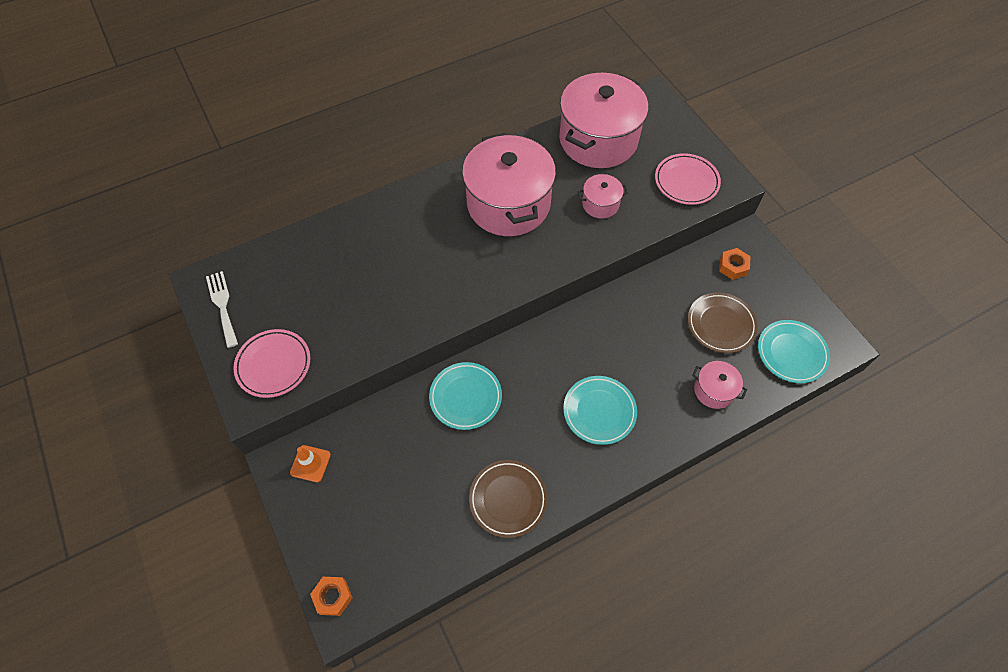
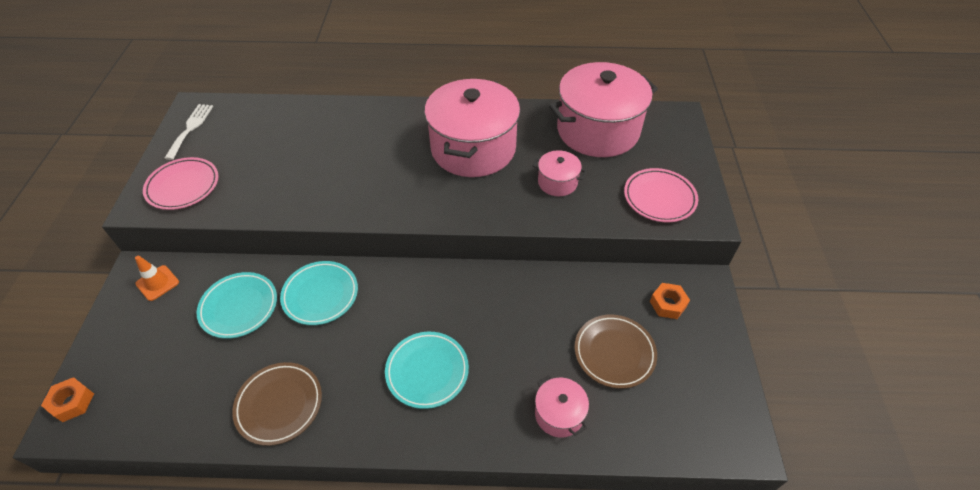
camera: 30 degrees right, 10 degrees down
(791, 353) = (675, 422): turquoise plate -> turquoise plate (239, 307)

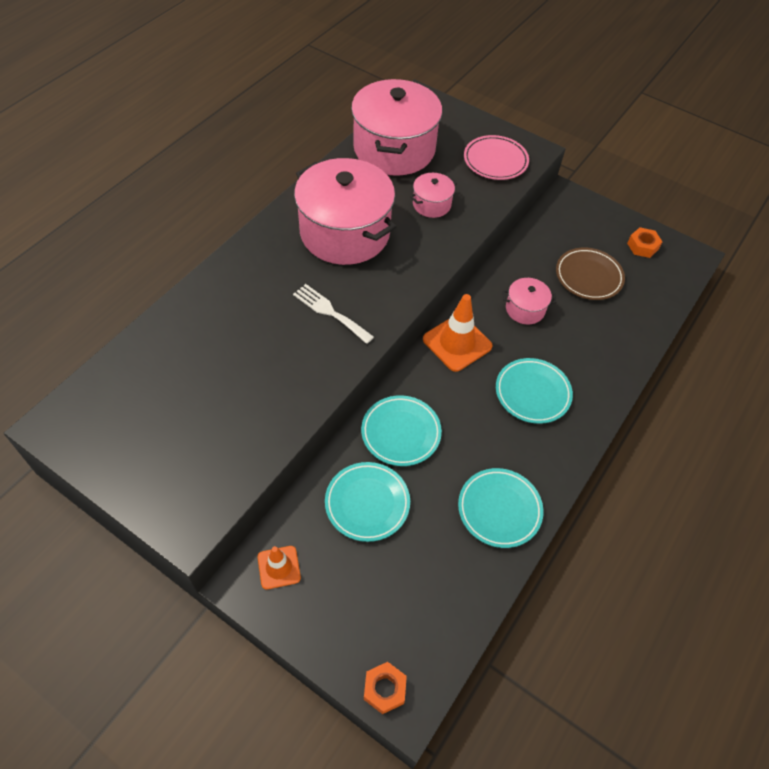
camera: 60 degrees left, 5 degrees up
(183, 186) = (191, 477): pink plate -> none
(190, 128) = (93, 441): white fork -> white fork (330, 312)
(279, 405) = (499, 509): brown plate -> turquoise plate
(443, 287) = (457, 343): none -> orange traffic cone
(559, 414) = (617, 334): pink pot -> pink pot (525, 309)
(668, 304) = (568, 225): orange nut -> orange nut (642, 246)

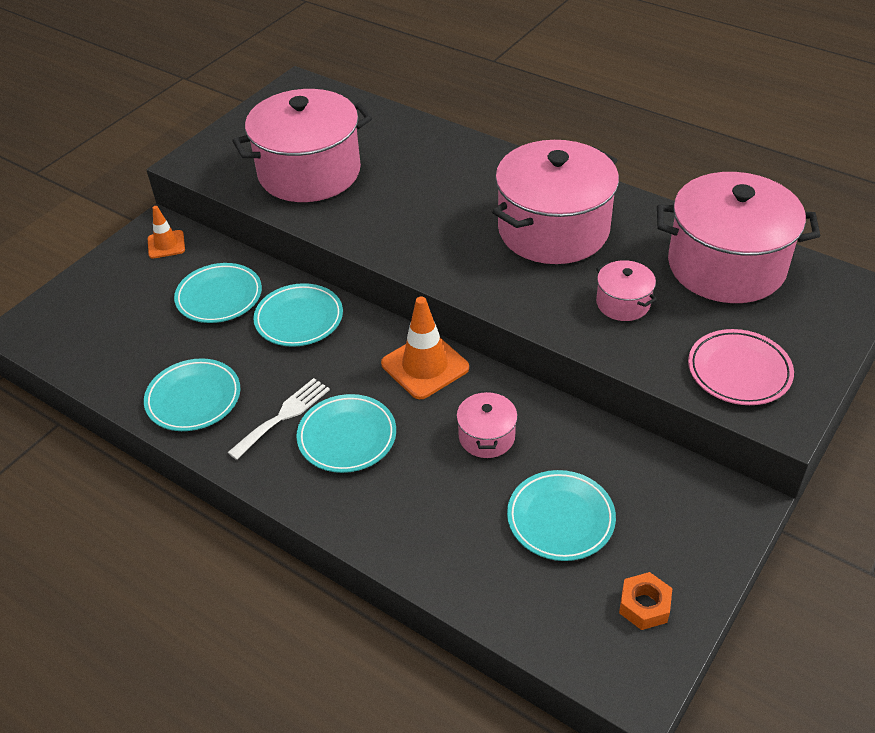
camera: 95 degrees right, 10 degrees down
(232, 406) = (309, 172): none -> pink pot
(330, 312) = (428, 225): white fork -> white fork (283, 416)
(384, 689) = (38, 315): orange nut -> none
(588, 276) = (560, 519): brown plate -> turquoise plate

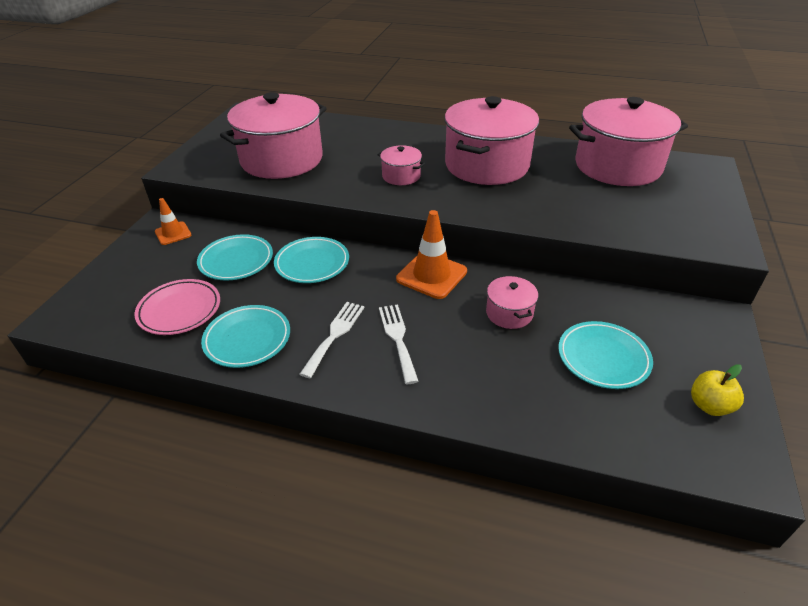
camera: 20 degrees left, 5 degrees down
(347, 437) = (398, 338): turquoise plate -> white fork
(623, 303) = (567, 199): pink pot -> pink pot (401, 176)
(644, 606) = (709, 405): orange nut -> yellow apple
(739, 371) = (676, 224): pink plate -> pink plate (179, 310)

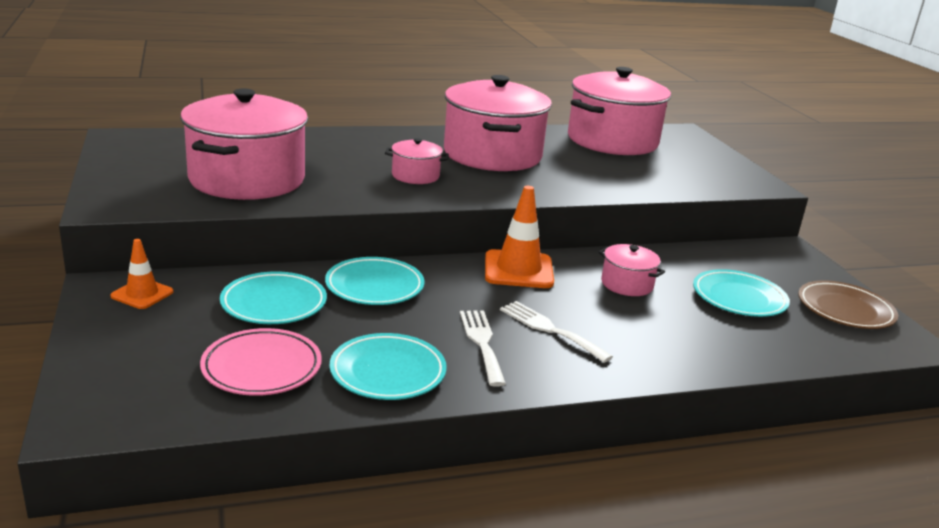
camera: 35 degrees left, 15 degrees down
(709, 405) = (845, 310): yellow apple -> brown plate

